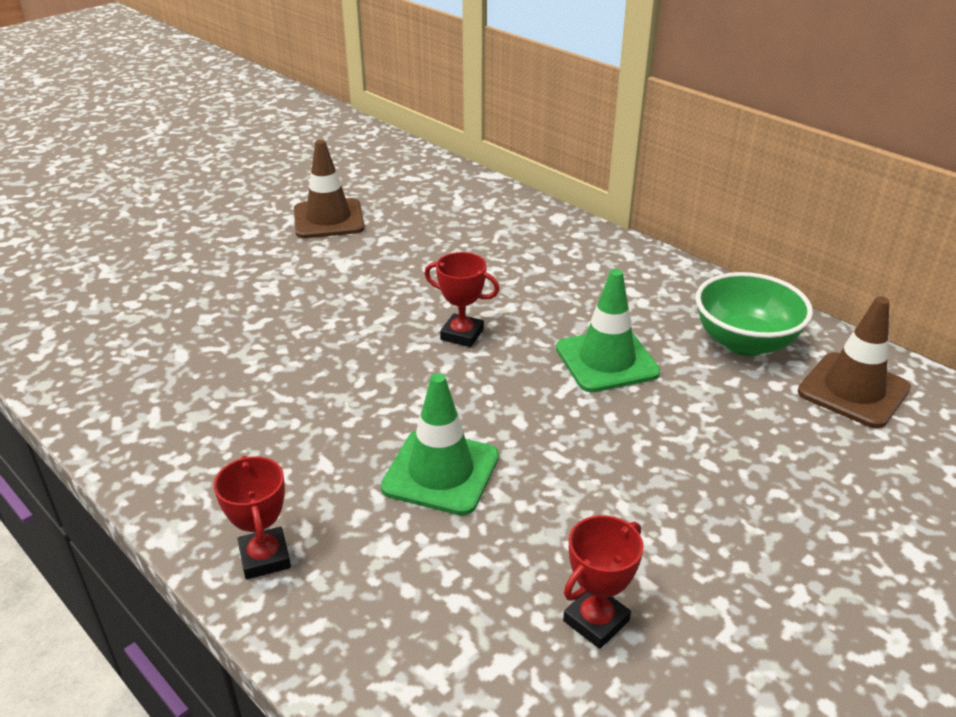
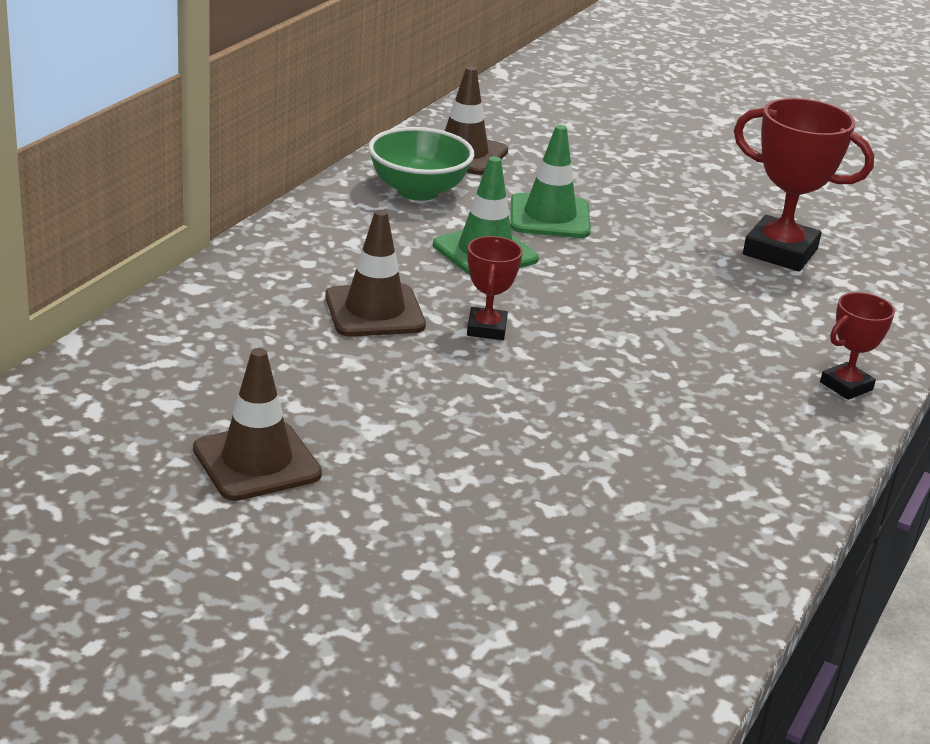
camera: 110 degrees left, 5 degrees down
(441, 472) = (692, 320): green traffic cone -> green traffic cone (549, 217)
(505, 285) = (374, 311): none -> brown traffic cone
(596, 621) = (780, 252): red trophy -> red trophy, size x1.82

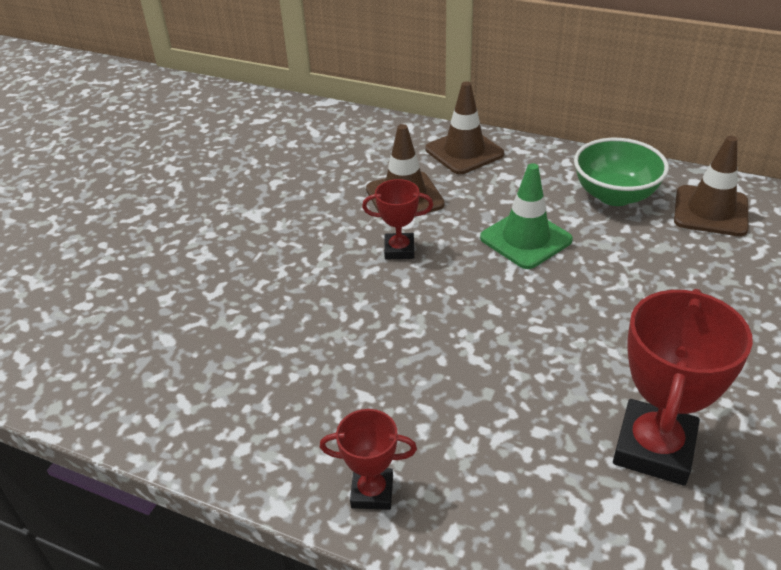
camera: 90 degrees right, 10 degrees up
(257, 462) = (212, 177): brown traffic cone -> brown traffic cone (464, 152)
(549, 217) = (618, 270): green traffic cone -> none
(846, 386) = (372, 492): red trophy -> red trophy turned 45 degrees counterclockwise

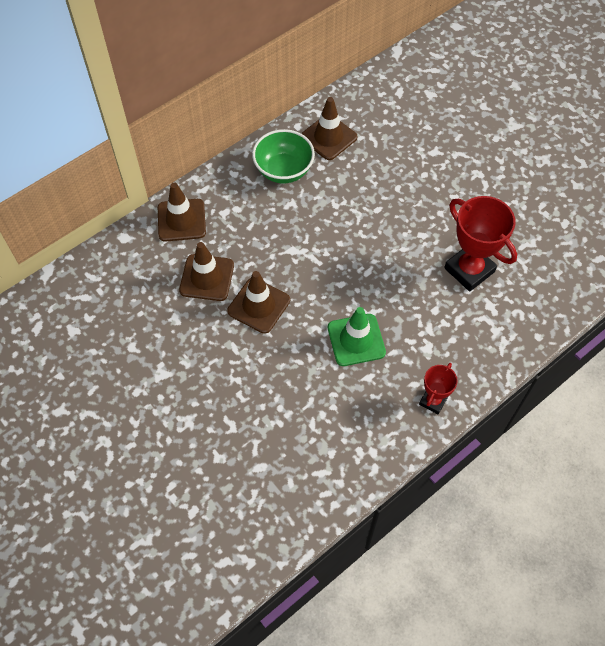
camera: 65 degrees left, 20 degrees up
(399, 250) = (259, 305): red trophy -> brown traffic cone
(525, 239) = (293, 236): green traffic cone -> green traffic cone (356, 340)

